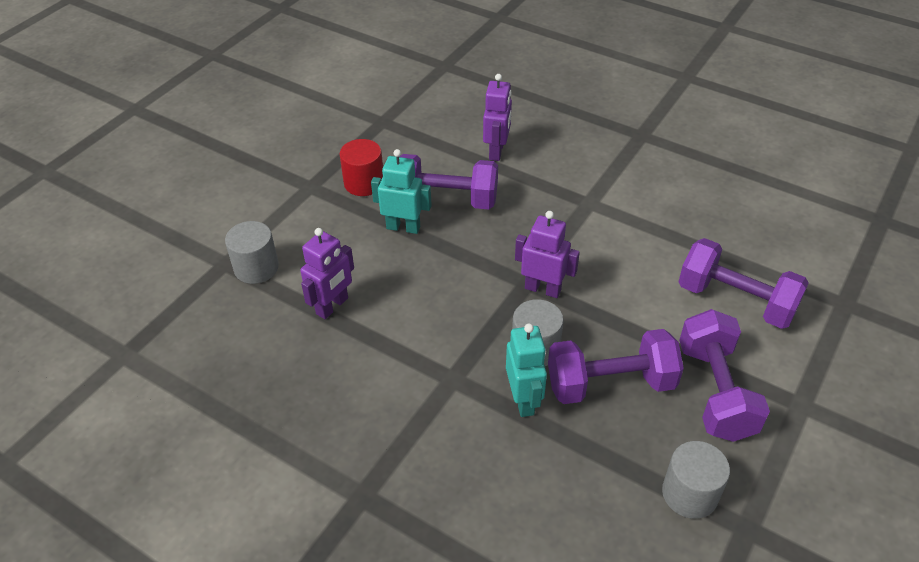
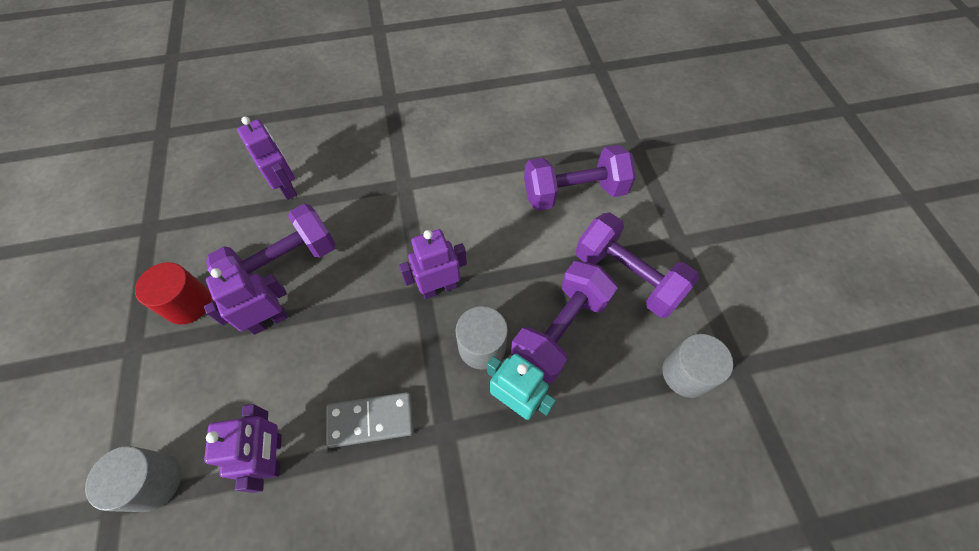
camera: 45 degrees left, 15 degrees up
(403, 227) = (269, 321): turquoise robot -> purple robot
(410, 333) = (370, 420): none -> grey domino

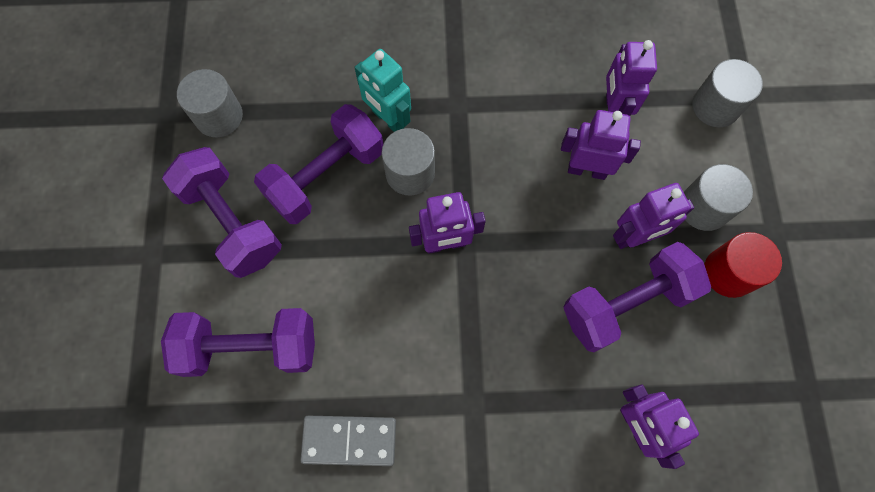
camera: 170 degrees left, 10 degrees up
(196, 359) = (703, 207): none -> grey cylinder
(308, 379) = (587, 170): none -> purple robot
(370, 420) = (525, 124): grey domino -> grey domino (349, 440)

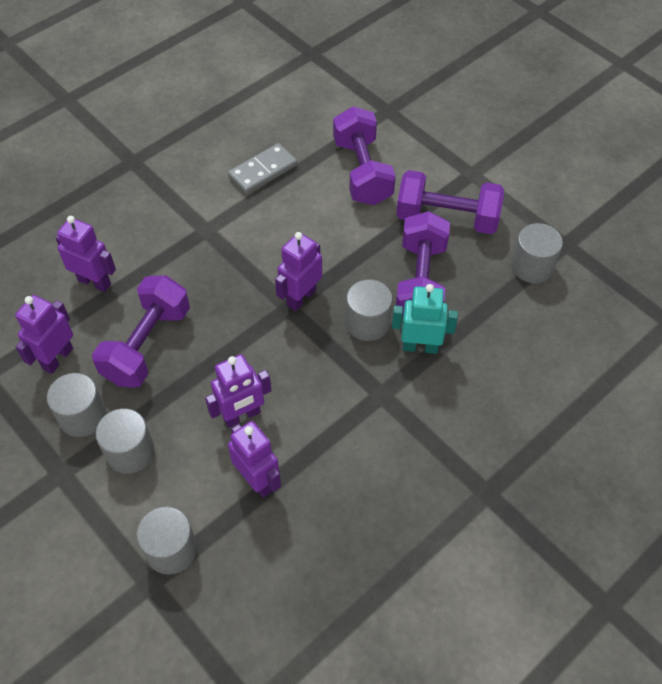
camera: 140 degrees right, 15 degrees down
(250, 347) = (362, 172): purple dumbbell -> purple dumbbell turned 60 degrees counterclockwise
(634, 237) = (171, 392): purple robot -> purple robot (57, 358)
(729, 272) = (82, 416): red cylinder -> grey cylinder

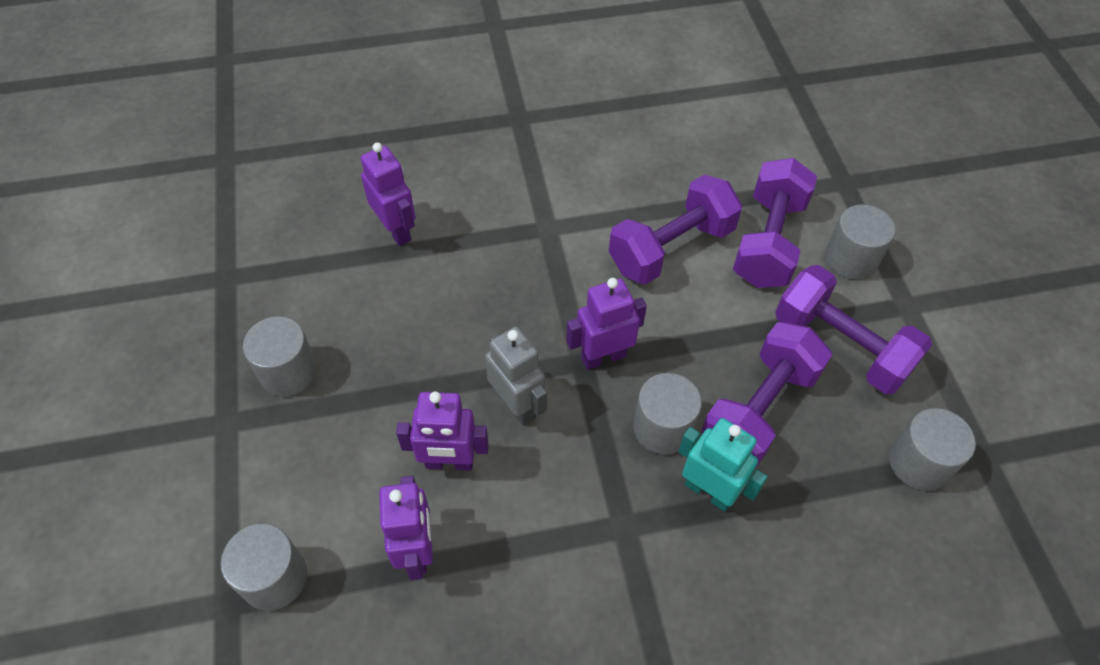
camera: 30 degrees right, 0 degrees up
(57, 358) = (306, 294): purple robot -> none
(130, 452) = (307, 438): grey cylinder -> grey cylinder (851, 258)
(147, 345) = (403, 326): purple dumbbell -> purple dumbbell (671, 248)
(263, 171) = (652, 190): grey domino -> none
(263, 356) = (517, 405): none -> grey robot

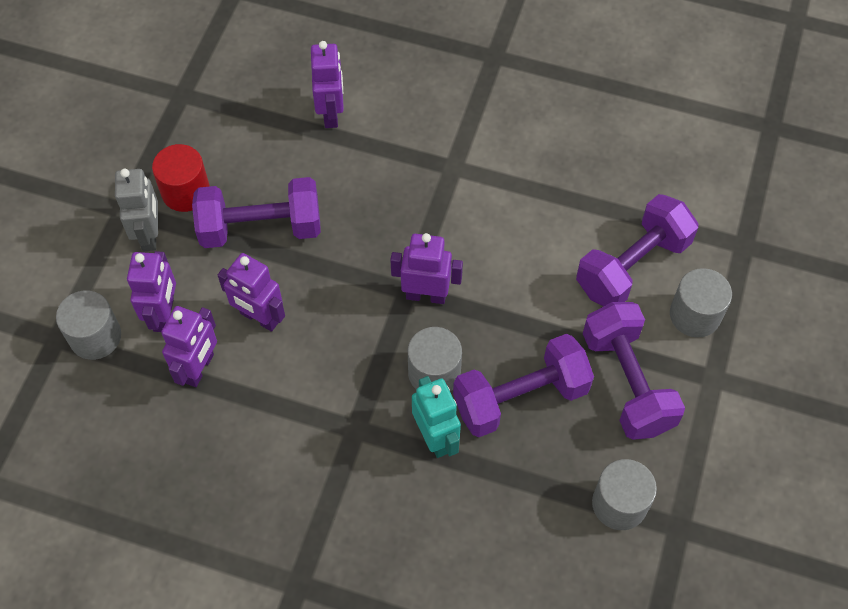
camera: 30 degrees right, 5 degrees up
(288, 371) = (185, 191): grey cylinder -> red cylinder
(341, 512) = (164, 315): none -> purple robot
(517, 405) = (335, 300): grey robot -> grey robot (150, 235)
(671, 248) = (544, 232): purple dumbbell -> purple dumbbell (261, 228)

